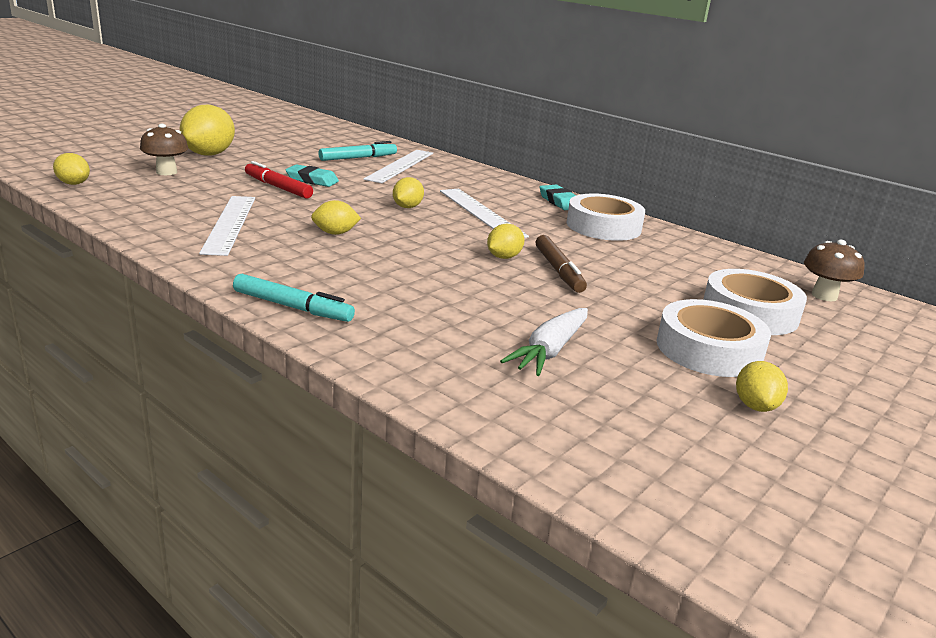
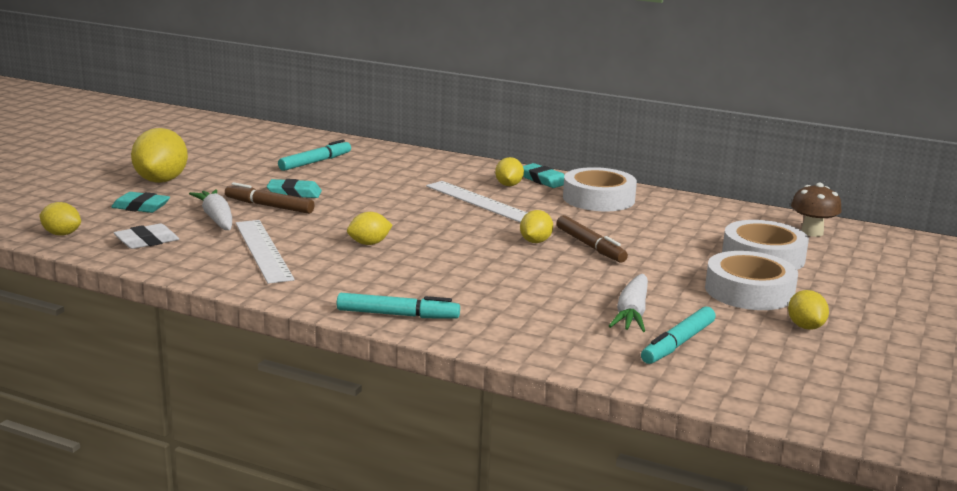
camera: 15 degrees left, 5 degrees down
(137, 200) = (147, 241): none -> white eraser
(166, 172) = (141, 207): brown mushroom -> turquoise eraser
(220, 191) = (216, 218): none -> white carrot
(278, 187) = (269, 206): red marker -> brown marker
(400, 166) = (364, 164): white ruler -> none
(407, 207) = (410, 207): yellow lemon -> yellow lemon (508, 185)
(579, 397) = (678, 343): none -> turquoise marker

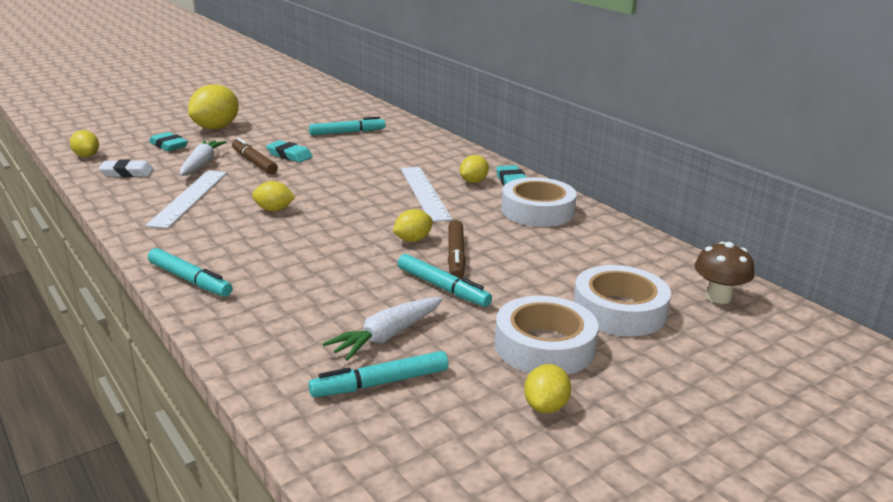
camera: 30 degrees right, 5 degrees up
(617, 271) = (443, 287): none -> turquoise marker

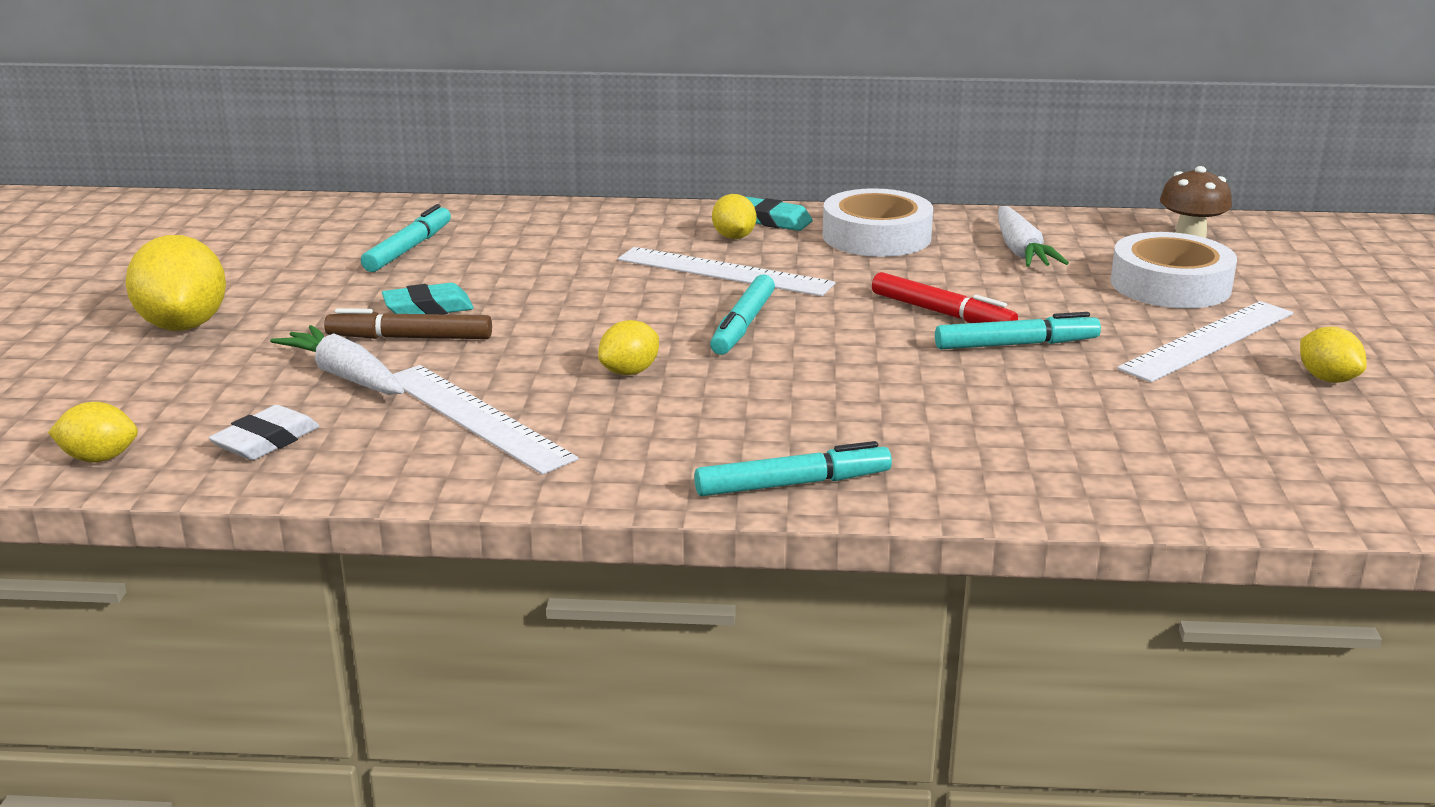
camera: 50 degrees left, 0 degrees up
(168, 145) = (194, 380): turquoise eraser -> none
(380, 383) = (1207, 441): turquoise marker -> turquoise marker (743, 325)
(387, 336) = (1103, 407): white carrot -> white carrot (1021, 251)
(412, 240) = (862, 321): yellow lemon -> none
(456, 256) = (942, 313): brown marker -> red marker
(544, 346) = (1208, 340): white tape -> white ruler

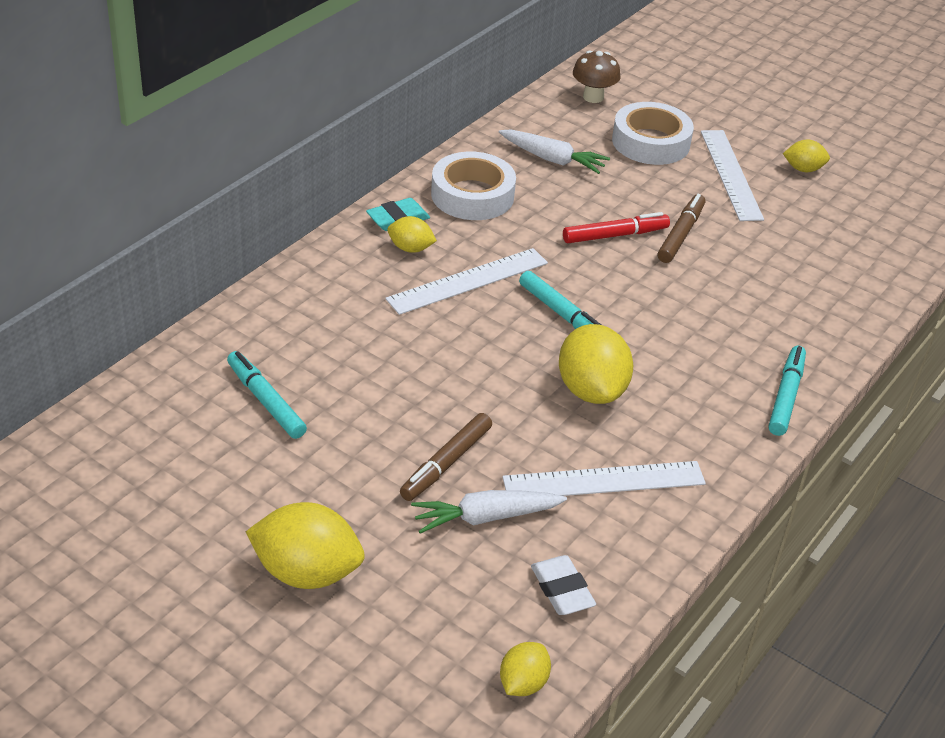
camera: 60 degrees left, 15 degrees up
(428, 308) = (399, 435): turquoise eraser -> none
(629, 372) = (591, 390): yellow lemon -> yellow lemon, size x1.84
(1016, 344) = (680, 234): turquoise marker -> brown marker

